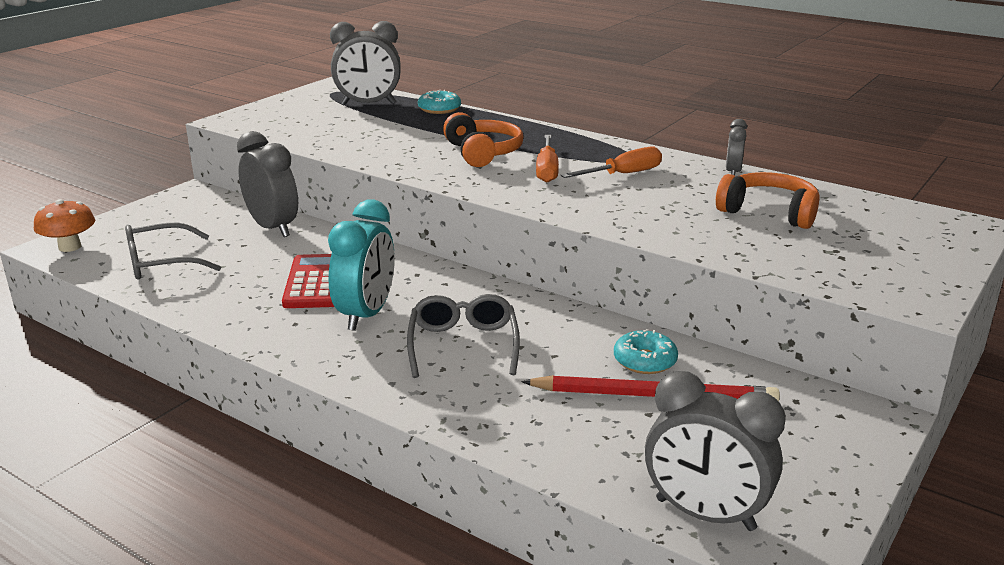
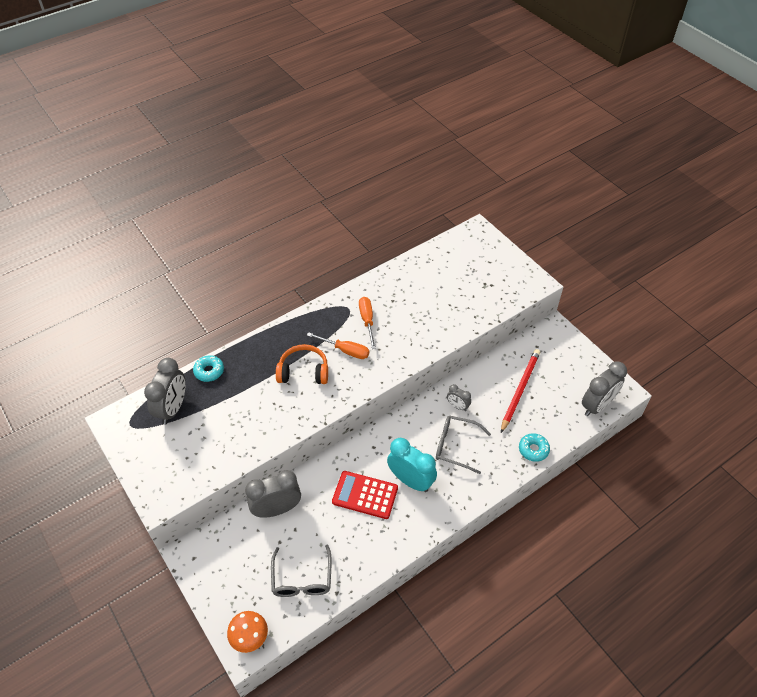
camera: 70 degrees left, 25 degrees up
(645, 361) = (492, 382): turquoise donut -> turquoise donut (533, 450)
(733, 172) = (384, 277): grey clock -> grey clock (457, 406)
(769, 212) = (438, 286): orange headphones -> none

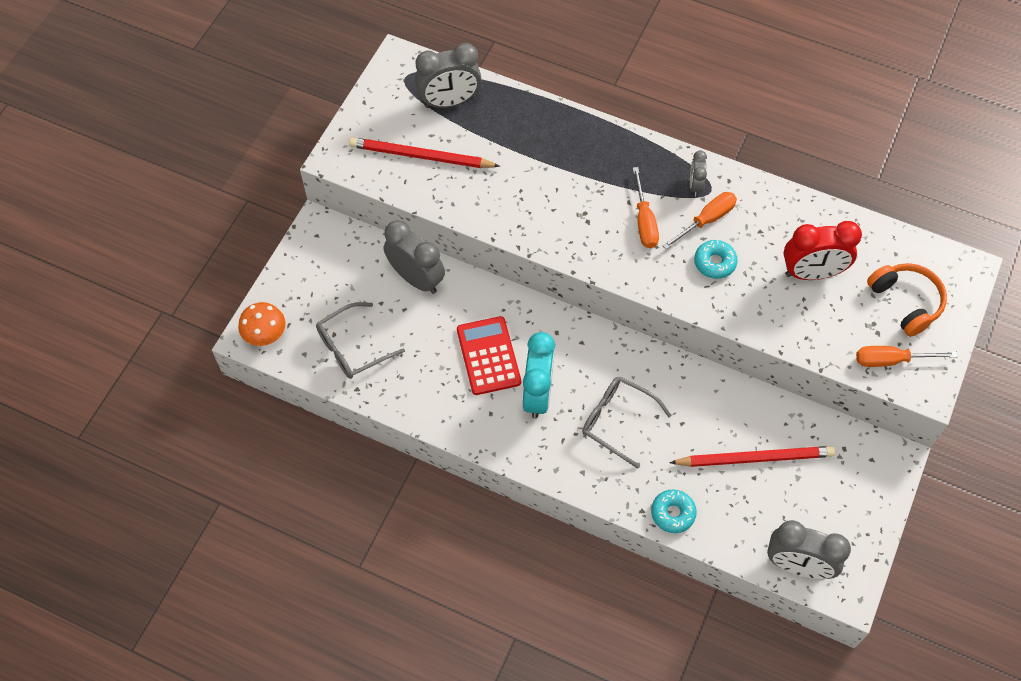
camera: 60 degrees right, 10 degrees up
(201, 447) = (421, 156): none -> red pencil
(209, 371) = (519, 105): turquoise donut -> turquoise donut (714, 263)
(303, 371) = (583, 195): orange headphones -> orange headphones (905, 302)
(436, 292) = (812, 273): none -> red clock
(456, 446) = (617, 421): grey glasses -> grey glasses turned 45 degrees counterclockwise
(457, 406) = (677, 396): grey clock -> grey clock (695, 185)
(512, 288) = (891, 360): none -> orange screwdriver

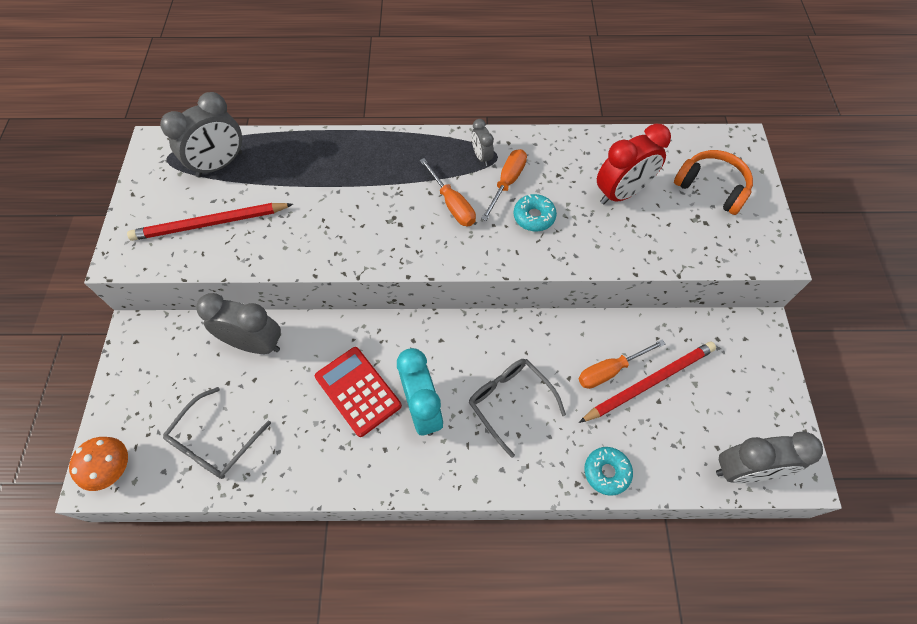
camera: 25 degrees left, 0 degrees up
(617, 421) = (510, 402): grey glasses -> grey glasses turned 45 degrees clockwise
(891, 360) = (732, 242): orange screwdriver -> orange screwdriver (610, 370)

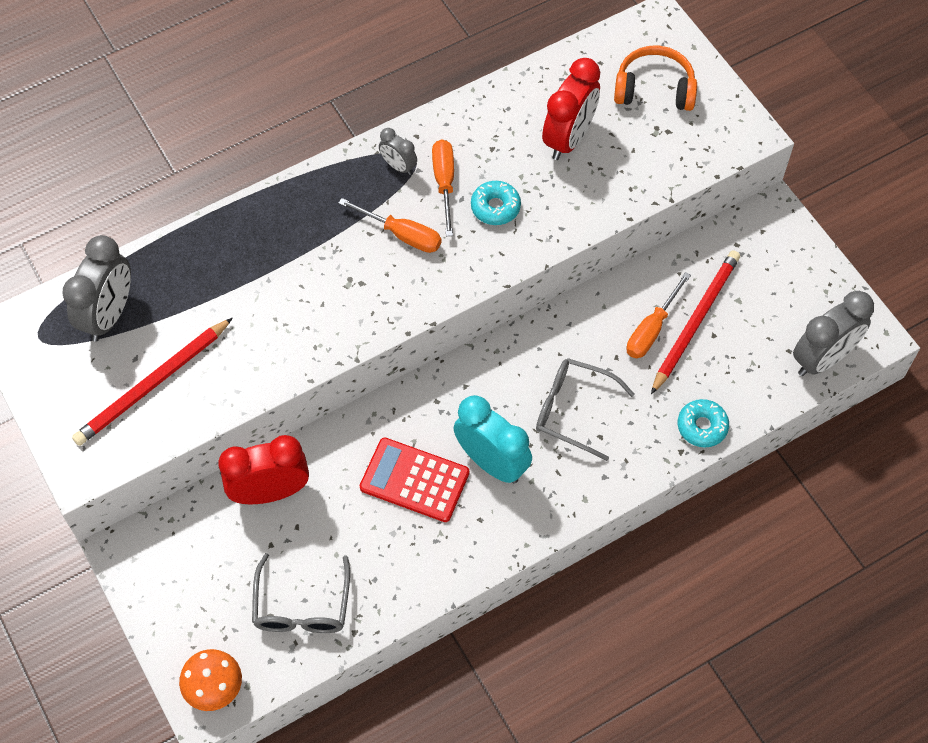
camera: 30 degrees left, 0 degrees up
(255, 344) = (270, 492): grey clock -> red clock

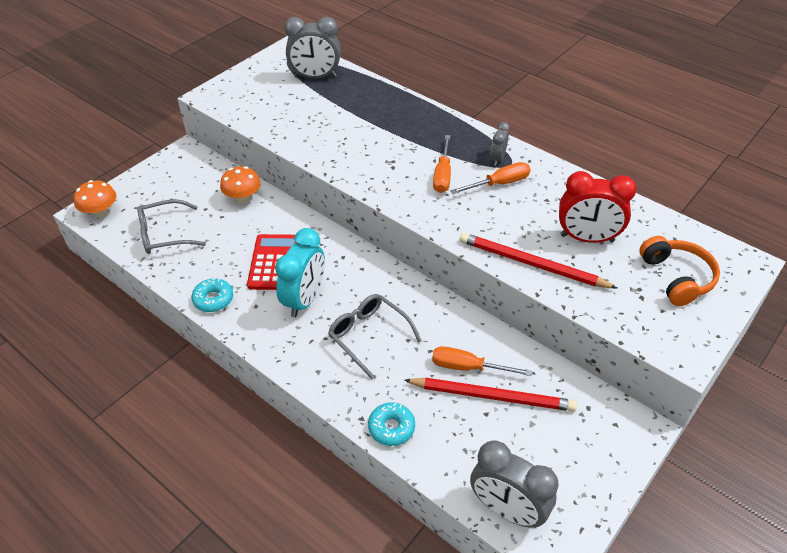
camera: 70 degrees right, 15 degrees down
(152, 385) = (275, 104): red pencil -> red pencil (531, 264)
(270, 492) = (243, 198): red clock -> orange mushroom
(495, 207) = (496, 214): turquoise donut -> turquoise donut (213, 299)
(573, 410) = (369, 336): grey glasses -> grey glasses turned 45 degrees counterclockwise

